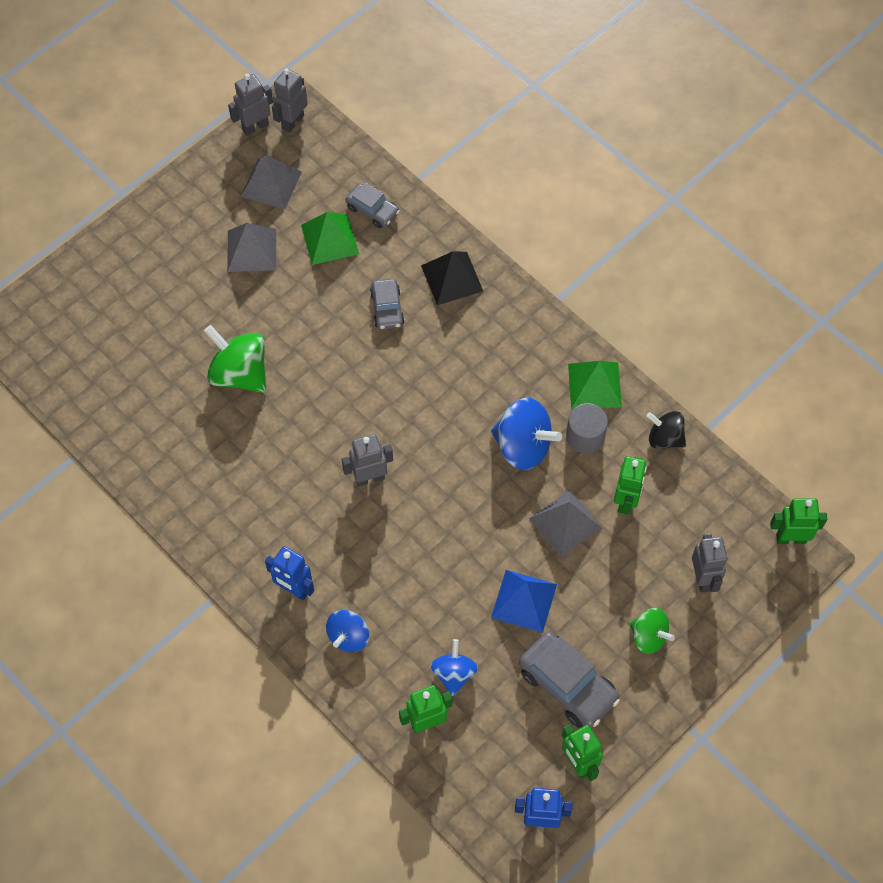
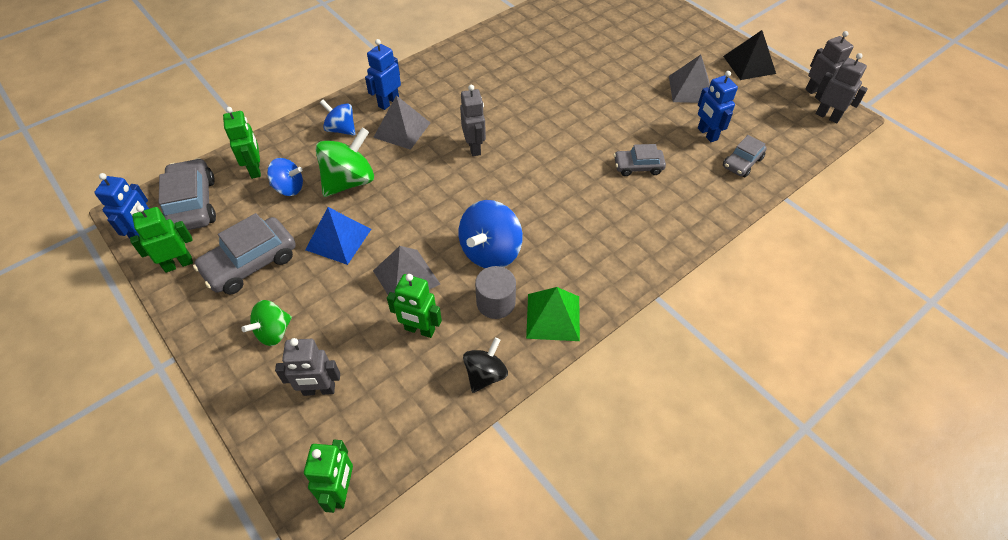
camera: 95 degrees right, 10 degrees down
(239, 373) = (575, 80): green spinning top -> green spinning top (349, 181)
(271, 183) = (759, 101): grey pyramid -> grey pyramid (402, 130)
(329, 239) = (707, 134): green pyramid -> blue robot
(452, 278) = (674, 213): black pyramid -> black pyramid (749, 64)
(490, 779) = (192, 204): none -> grey car

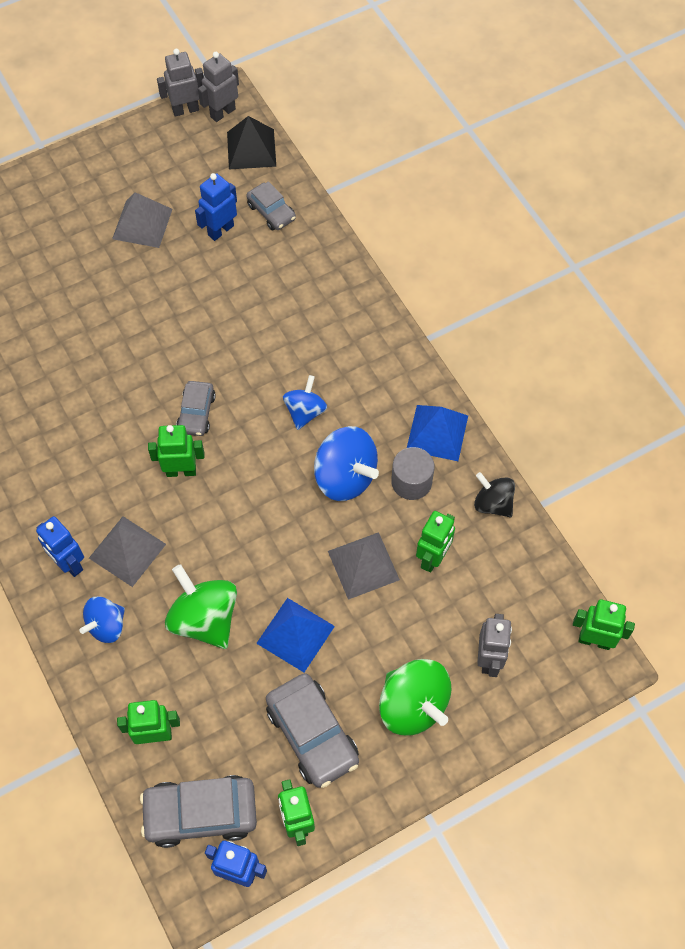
camera: 80 degrees left, 10 degrees up
(273, 332) = (413, 705): green spinning top -> green spinning top, size x1.62
(289, 188) = (199, 692): blue spinning top -> blue spinning top (305, 411)
(474, 147) = (181, 471): grey robot -> green robot
(553, 317) = (437, 432): green pyramid -> blue pyramid
(638, 166) = (254, 309): grey car -> grey car (196, 413)
(707, 134) = (220, 230): blue robot -> blue robot turned 150 degrees clockwise
(749, 64) = (117, 153): black pyramid -> black pyramid (251, 149)

